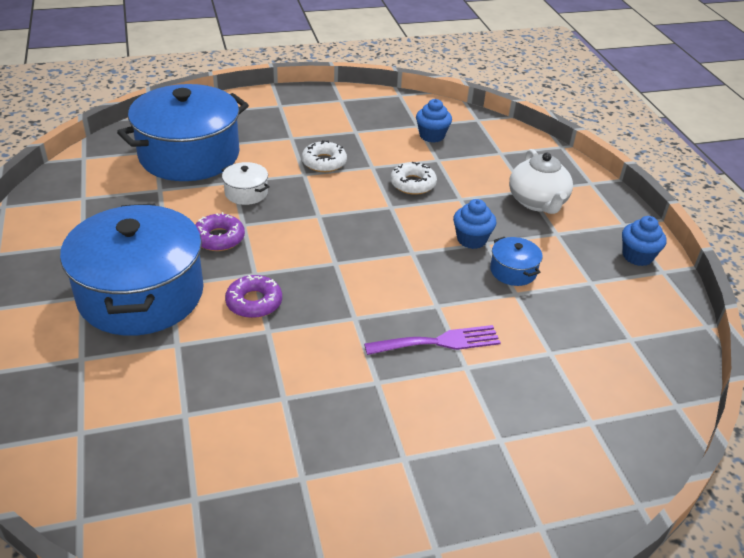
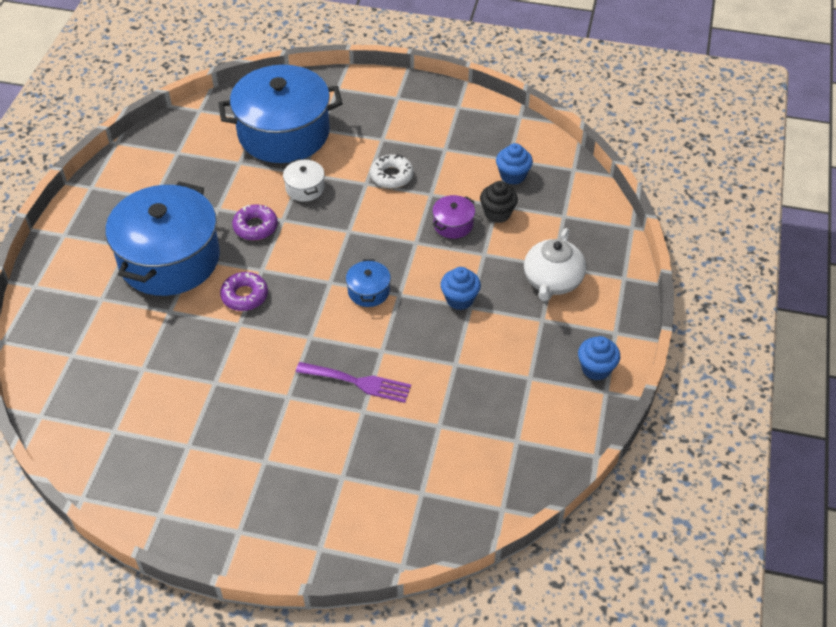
camera: 30 degrees right, 10 degrees up
(413, 184) = (453, 224): white donut -> purple pot
(444, 165) = (497, 213): none -> black cupcake
(513, 271) = (470, 342): blue pot -> blue pot (368, 291)

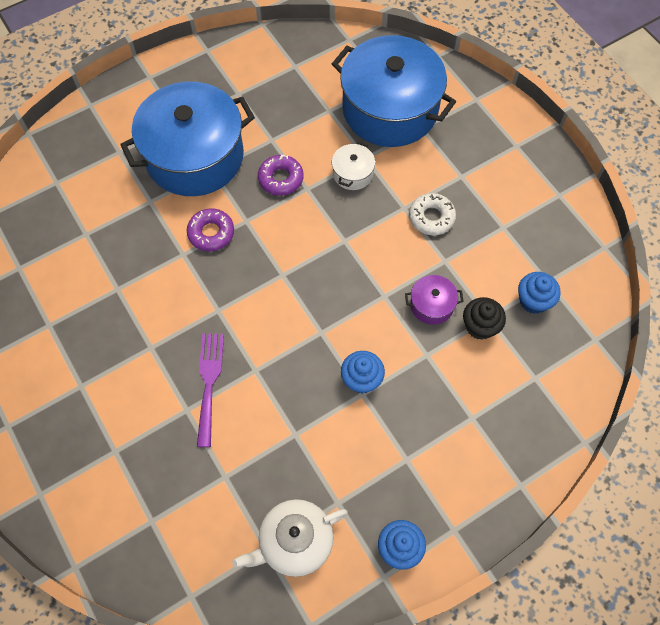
camera: 45 degrees right, 15 degrees up
(358, 382) = (209, 382): purple fork -> purple fork turned 150 degrees counterclockwise
(368, 291) = (301, 309): blue pot -> none
(552, 281) = (454, 432): white teapot -> white teapot (294, 542)

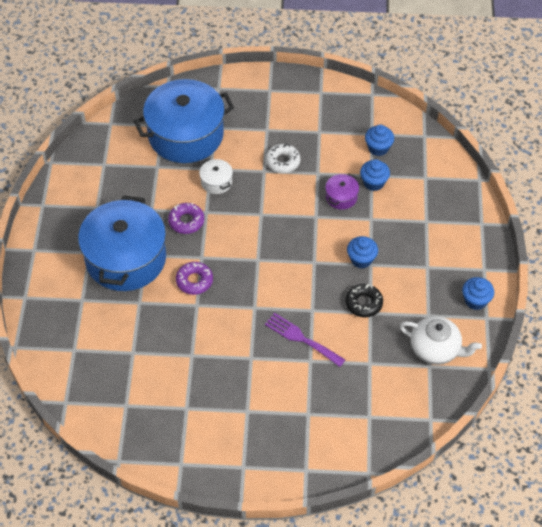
camera: 55 degrees left, 10 degrees down
(294, 542) = (435, 349): white teapot -> white teapot turned 75 degrees counterclockwise
(302, 419) = (363, 303): none -> black donut
(480, 326) = (373, 183): black cupcake -> blue cupcake

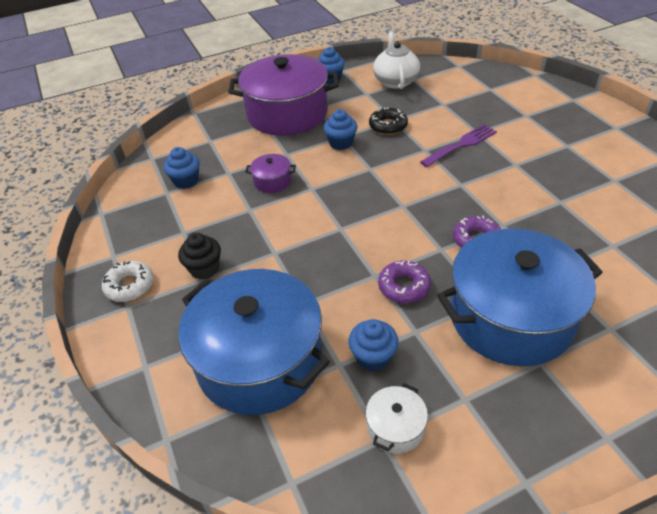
camera: 115 degrees left, 10 degrees down
(216, 182) = (321, 287): white pot -> white pot (395, 427)
(275, 132) = (204, 269): none -> black cupcake
(283, 161) = (249, 243): white donut -> white donut (130, 286)
(301, 338) = (461, 144): purple fork -> purple fork turned 135 degrees counterclockwise
(373, 183) = (238, 168): blue cupcake -> blue cupcake (373, 357)
(432, 242) = (287, 114): none -> purple pot

